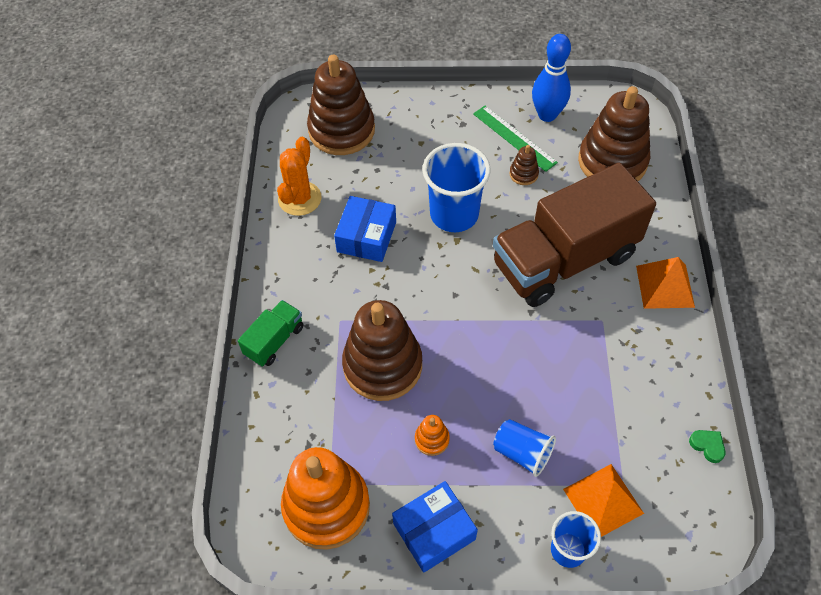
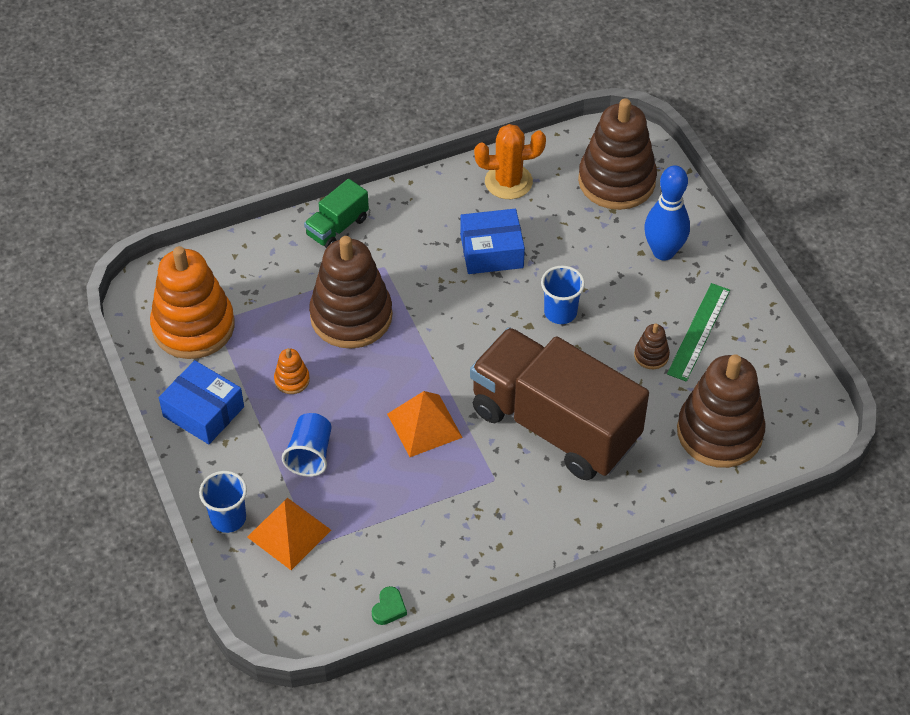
camera: 65 degrees right, 5 degrees down
(274, 341) = (337, 227): green truck -> green truck turned 120 degrees clockwise
(454, 214) = (560, 312): blue cup -> blue cup, size x0.59
(547, 115) = (753, 351): blue bowling pin -> blue bowling pin (663, 252)
(665, 286) = (569, 525): orange pyramid -> orange pyramid (424, 425)

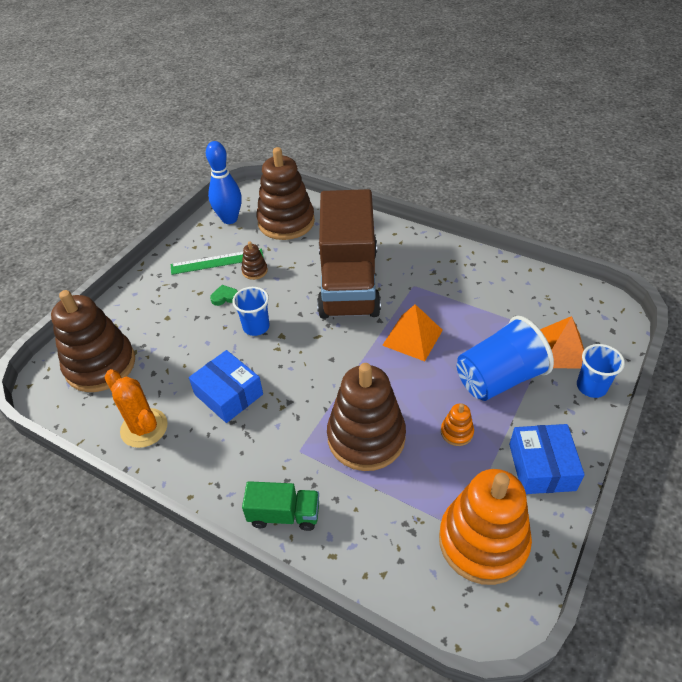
camera: 125 degrees left, 5 degrees down
(310, 454) = (498, 378): blue cup -> blue cup, size x1.70
(389, 608) = (542, 278): green heart -> green heart (224, 297)
(663, 252) = (158, 307): blue bowling pin -> blue bowling pin (229, 219)

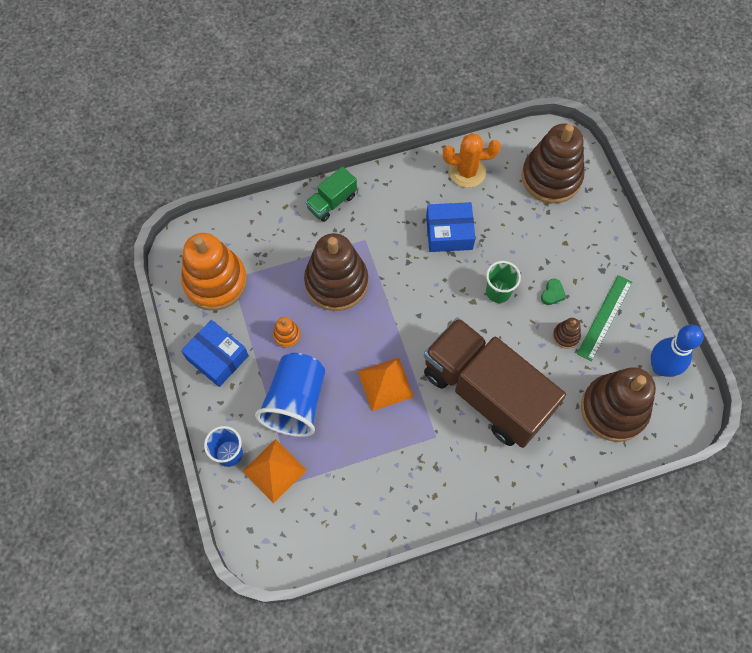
camera: 130 degrees right, 20 degrees up
(256, 327) = (498, 292): blue cup -> green cup

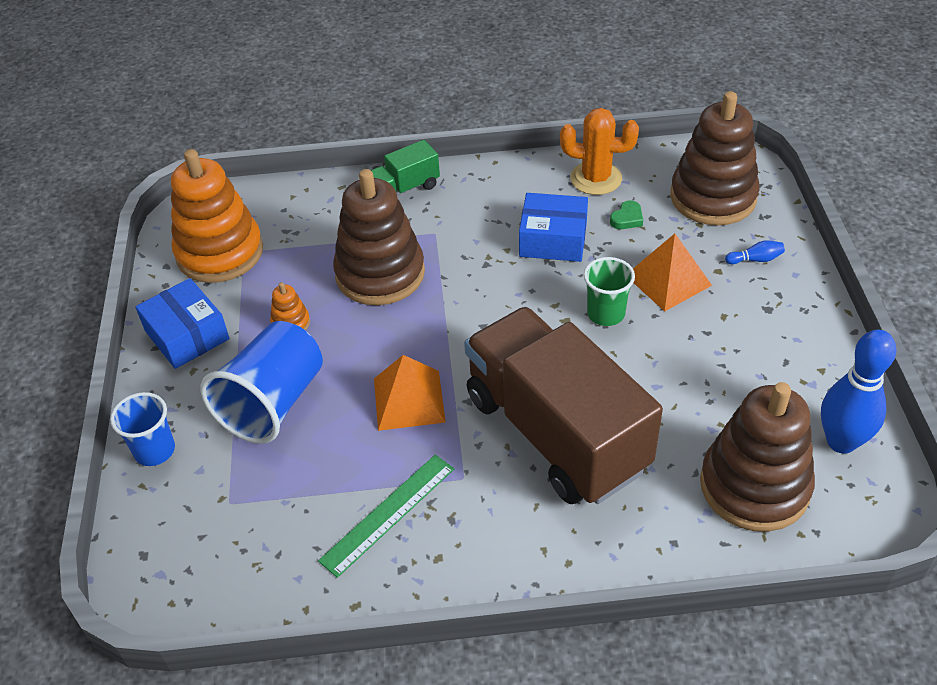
camera: 15 degrees right, 20 degrees down
(274, 470) = (209, 483): orange pyramid -> orange pyramid (668, 280)
(552, 293) = (686, 326): green heart -> green heart (627, 218)
(566, 336) = (696, 380): brown stacking toy -> none
(588, 229) = (755, 259): none -> blue bowling pin
(605, 317) = (761, 366): green ruler -> green ruler (388, 514)

